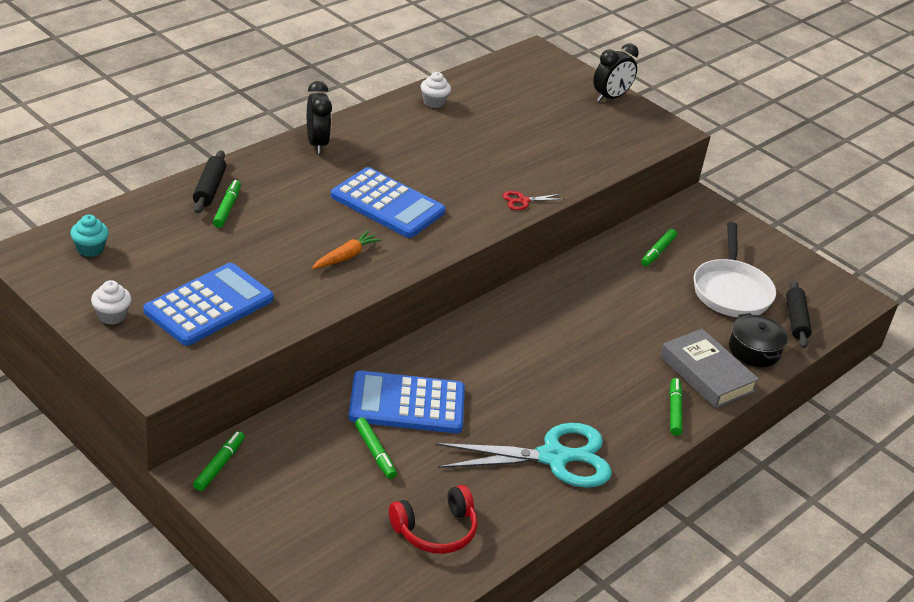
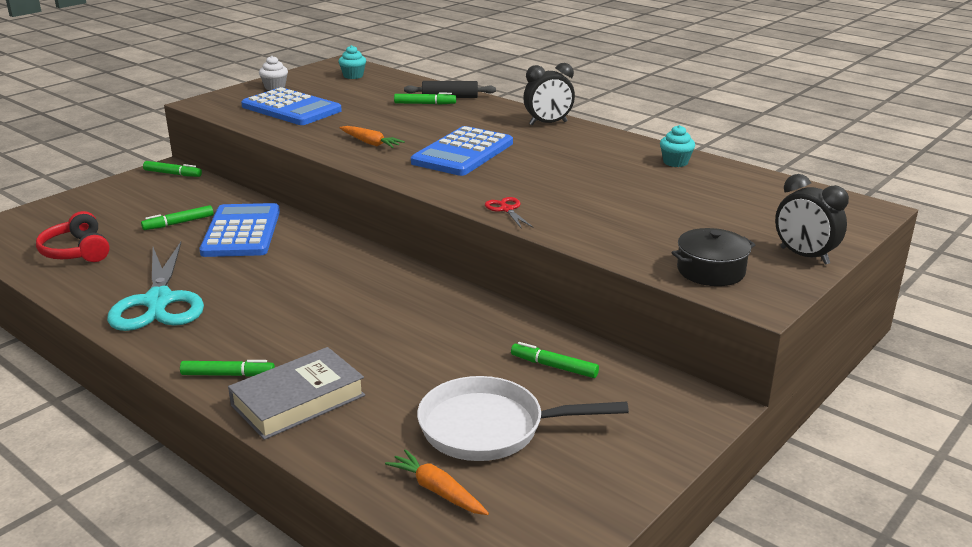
camera: 90 degrees right, 10 degrees down
(434, 102) = (675, 162): white cupcake -> turquoise cupcake
(754, 350) = (354, 444): black pot -> black pot (710, 271)
(796, 320) = (437, 491): black rolling pin -> orange carrot

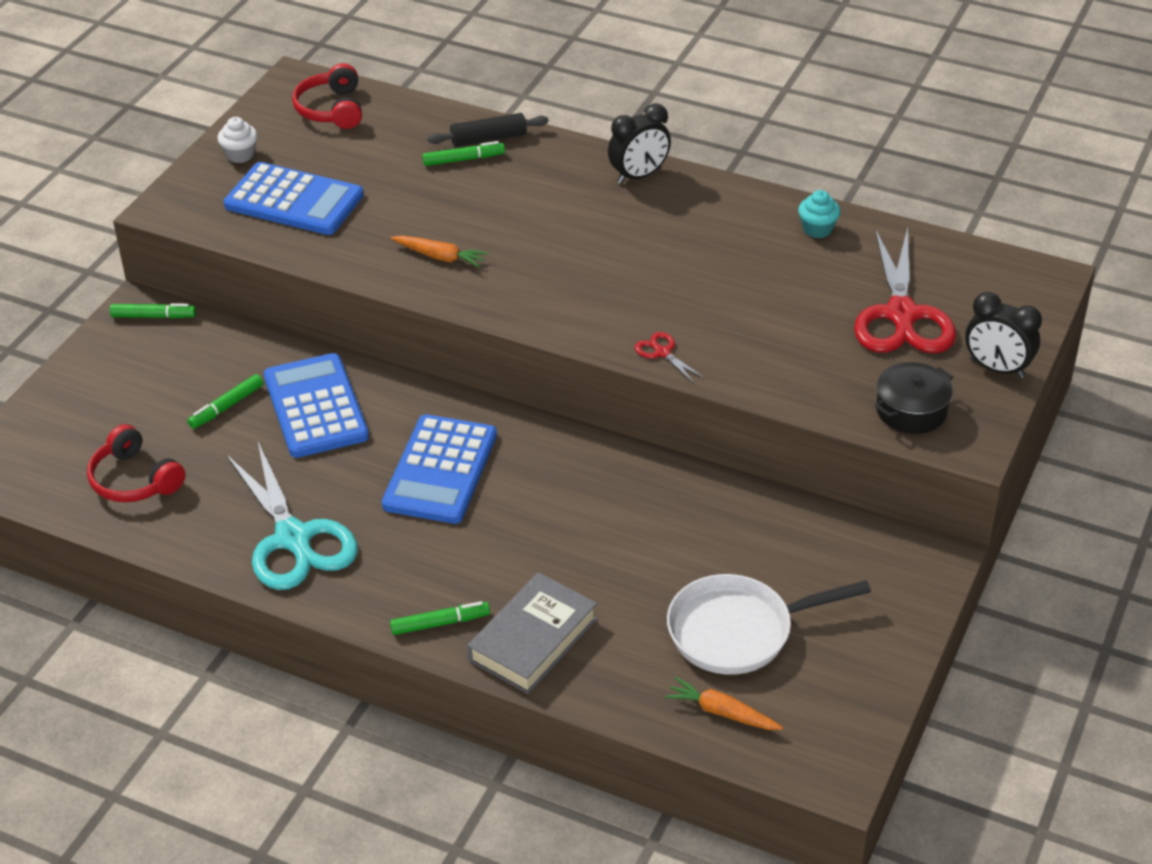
camera: 15 degrees left, 15 degrees up
(353, 76) = (331, 109): turquoise cupcake -> red headphones
(463, 153) = (563, 256): blue calculator -> blue calculator (440, 470)
(554, 366) = (768, 540): green marker -> none
(727, 215) = (902, 316): none -> red scissors

